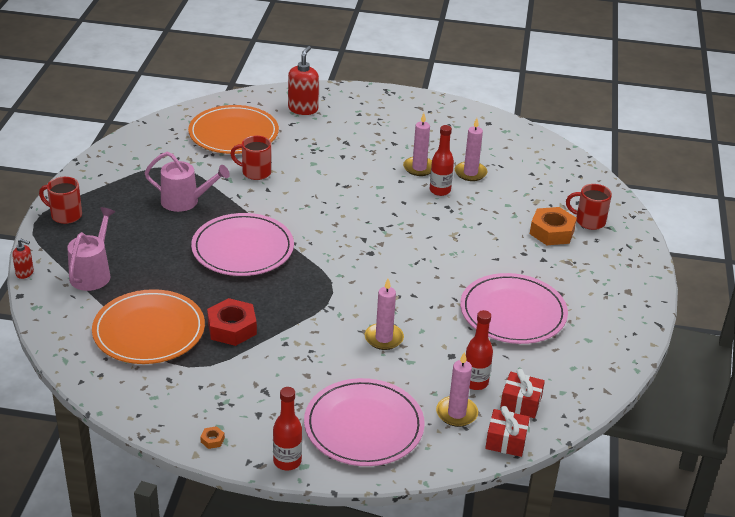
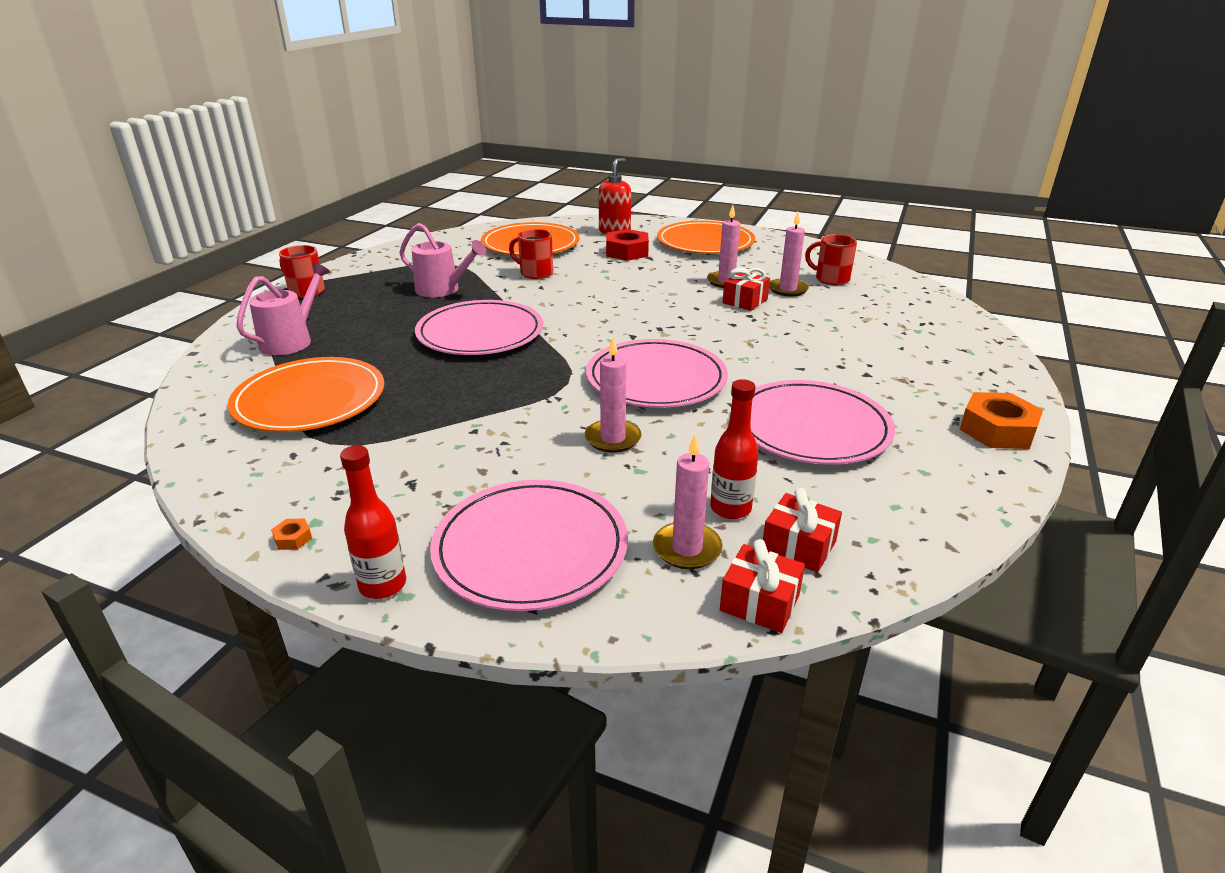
camera: 15 degrees right, 5 degrees down
(25, 273) = (218, 334): red soap dispenser -> none
(232, 328) = (415, 407): red nut -> red nut (627, 252)
(388, 117) = (705, 242): none -> orange plate
(396, 281) = (656, 379): none -> pink plate
(440, 190) = (745, 301): red bottle -> red gift
(552, 232) = (883, 348): orange nut -> orange nut (997, 430)
(589, 221) = (936, 342): red mug -> red mug (831, 279)

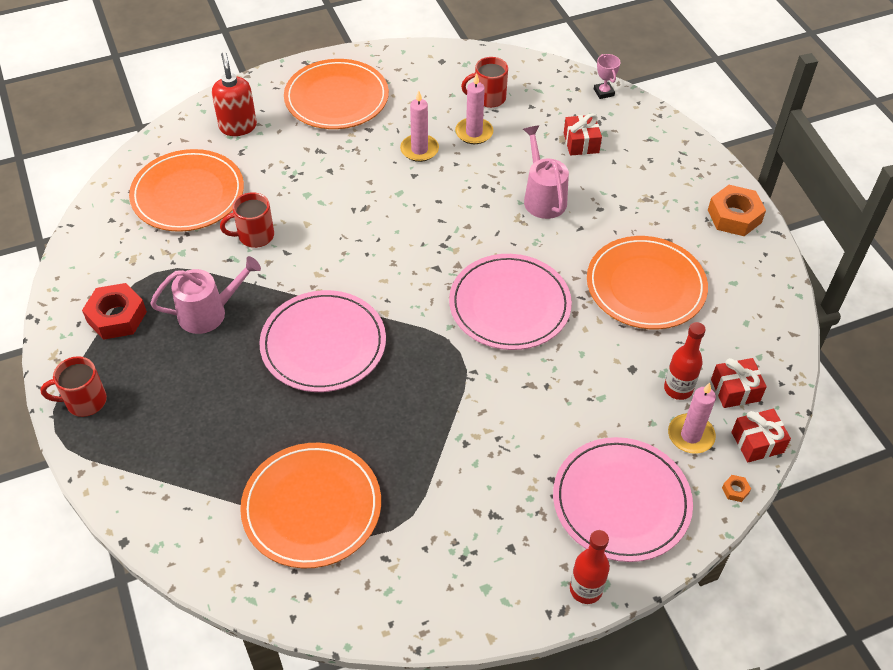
camera: 45 degrees left, 20 degrees up
(291, 340) = (184, 464): pink watering can -> pink watering can (543, 197)
(293, 538) = (493, 609): orange nut -> orange nut (735, 490)
(613, 438) = (554, 383): pink candle -> none
(627, 252) = (290, 154): red nut -> red nut (117, 317)
(745, 301) = (462, 169): red gift -> red gift (581, 143)
(811, 427) = (645, 286): pink plate -> orange plate
(954, 311) = (603, 92): none -> pink trophy

